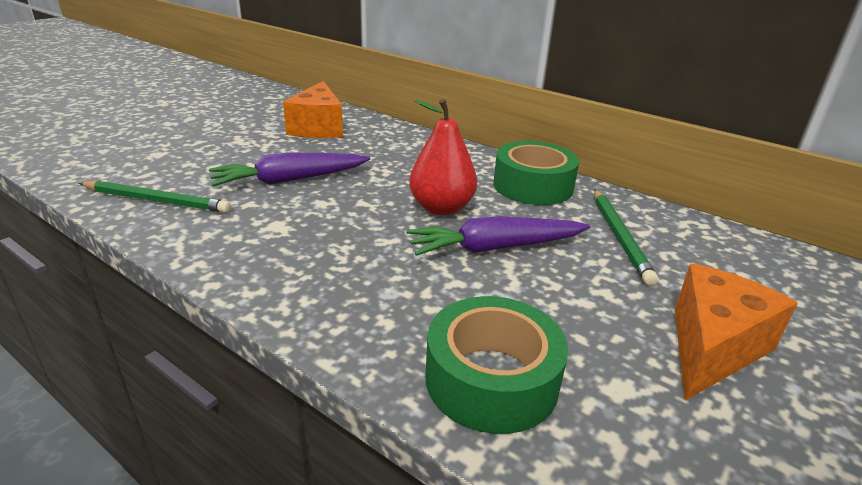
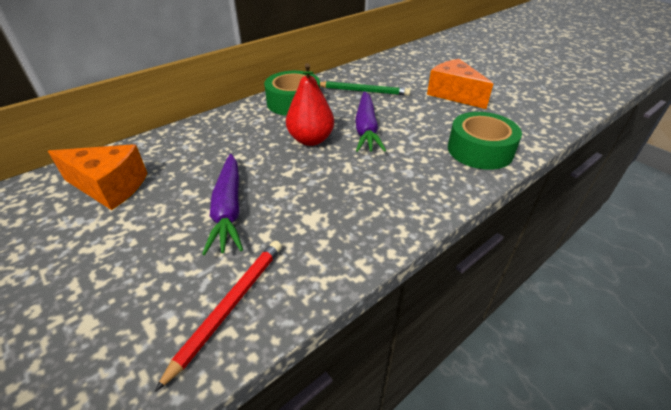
camera: 75 degrees left, 10 degrees up
(156, 201) = (230, 306): green pencil -> red pencil

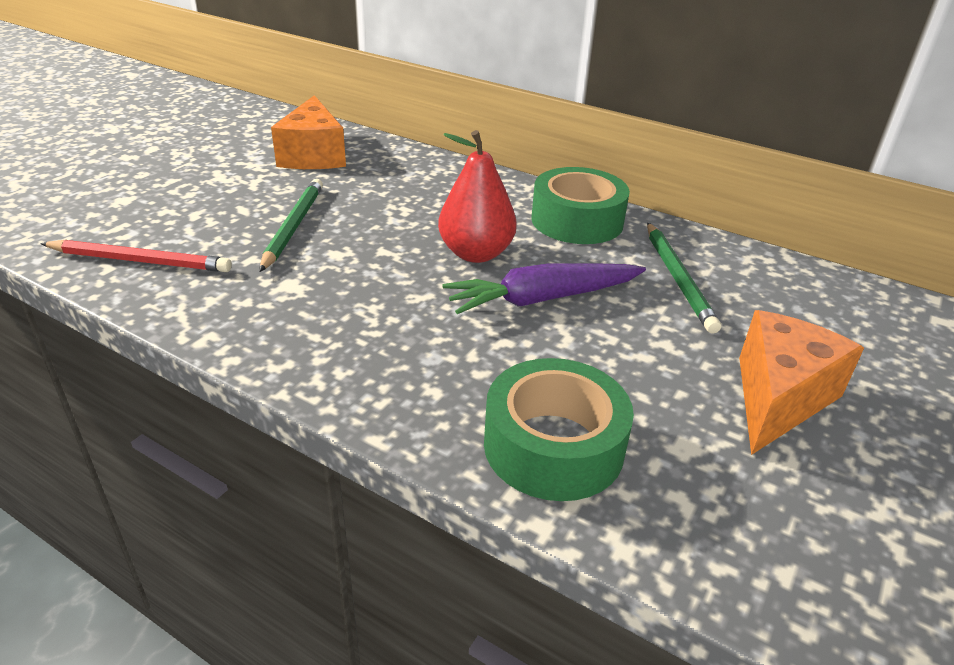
camera: 70 degrees right, 5 degrees down
(228, 209) = (293, 227): purple carrot -> green pencil

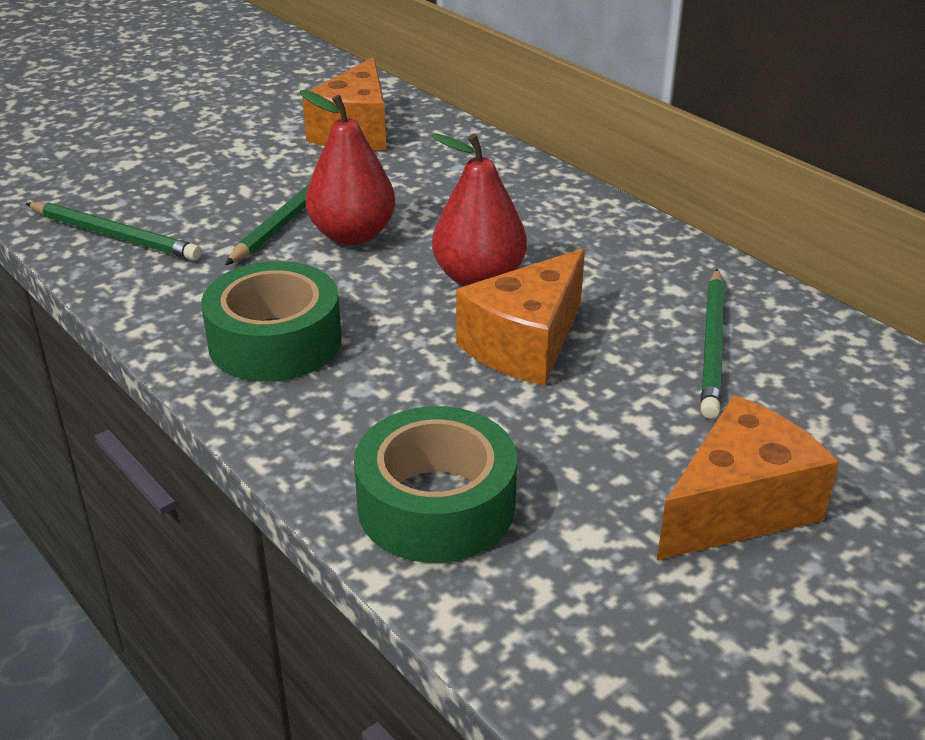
camera: 20 degrees right, 0 degrees up
(139, 261) = (114, 235): red pencil -> green pencil
(355, 234) = (352, 235): none -> red pear
(542, 299) = (525, 344): purple carrot -> orange cheese
(577, 221) = (630, 254): green tape -> green tape (275, 341)

